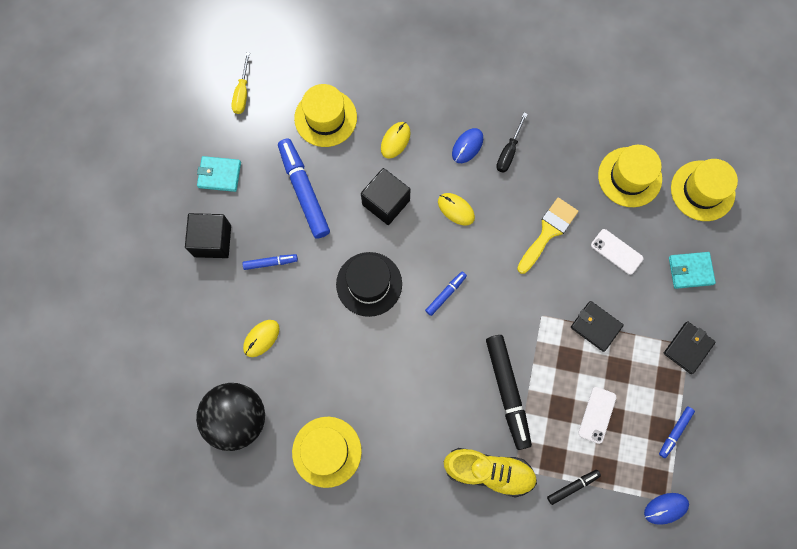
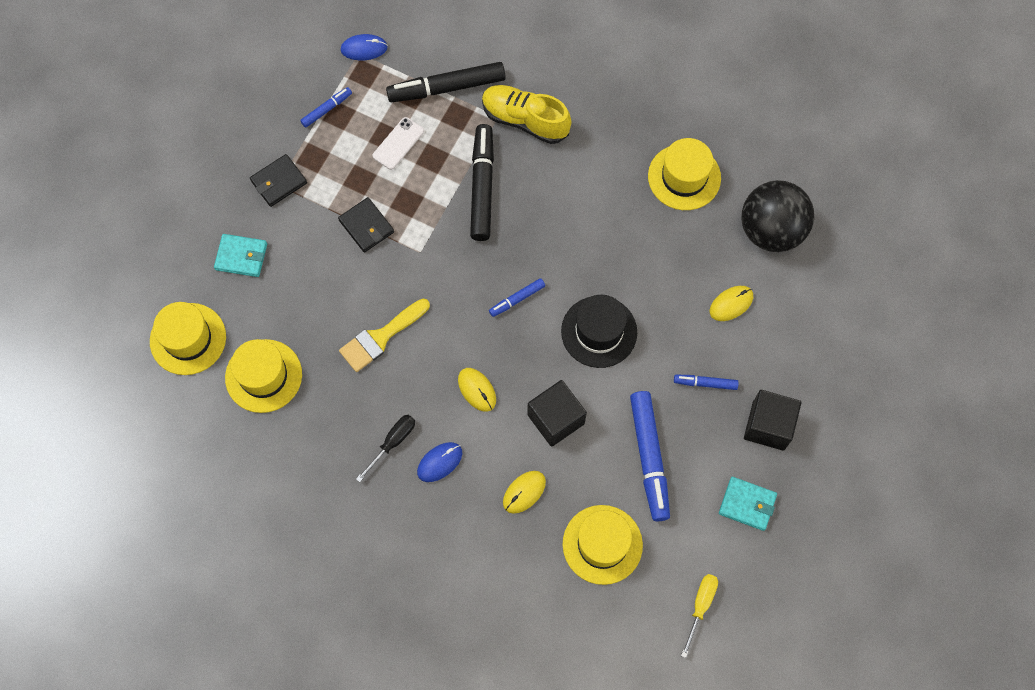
camera: 165 degrees left, 5 degrees down
(572, 486) = (446, 87): black marker -> black marker, size x2.01
(616, 251) = (313, 297): white phone -> none

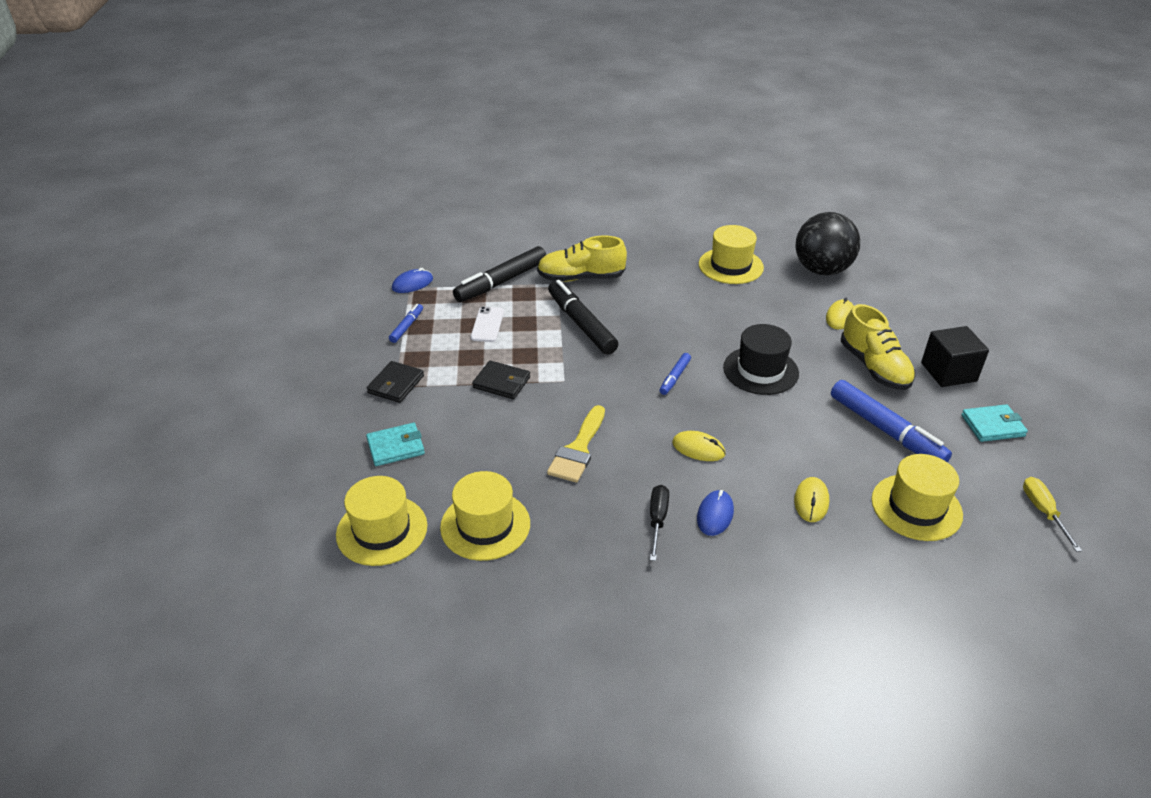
camera: 30 degrees left, 30 degrees down
(556, 419) = (784, 439): black cube -> none
(705, 383) = (874, 367): blue marker -> yellow shoe

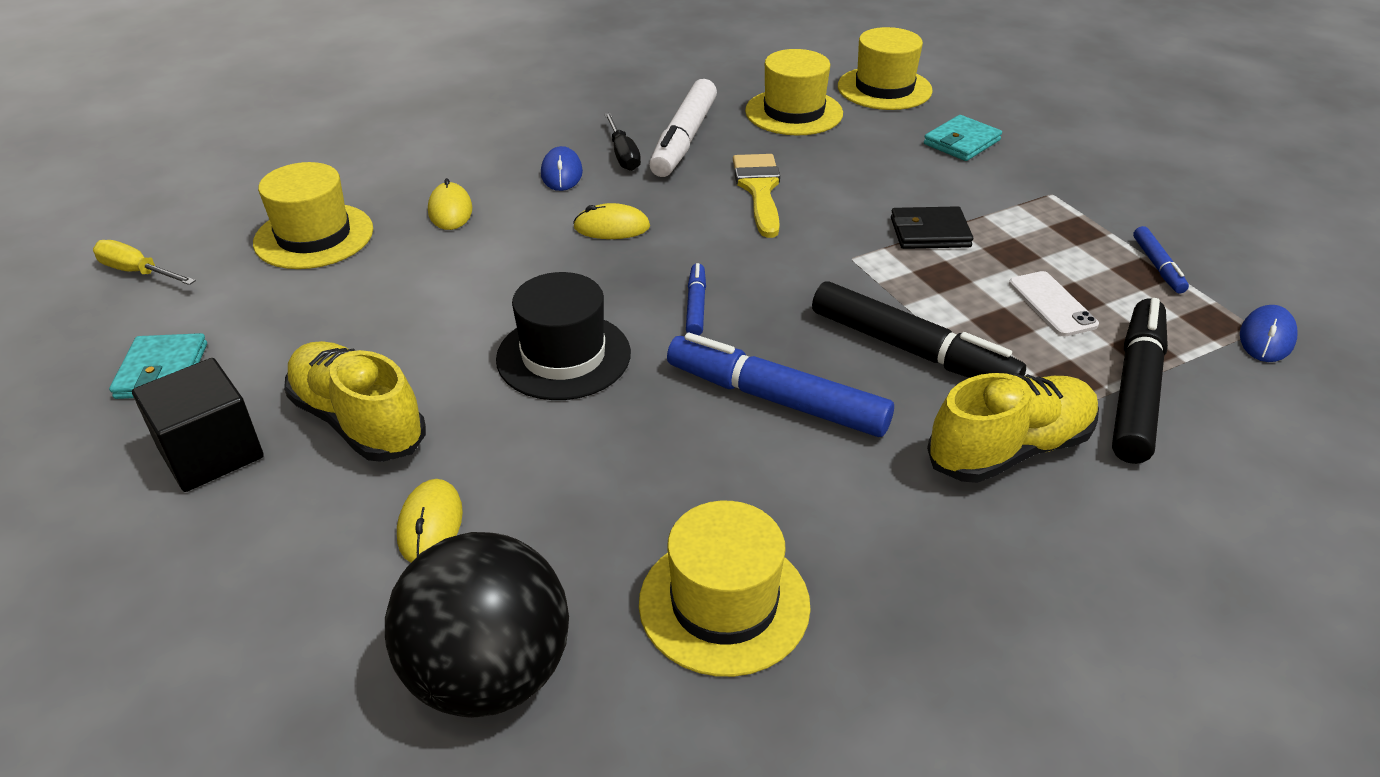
camera: 155 degrees right, 0 degrees up
(396, 384) = (1054, 195): black wallet -> none
(598, 522) = (684, 139): none -> white marker
(886, 430) = (346, 317): blue marker -> blue marker (776, 399)
(992, 426) = (162, 371): turquoise wallet -> turquoise wallet turned 60 degrees counterclockwise
(1043, 512) = (137, 272): yellow screwdriver -> yellow screwdriver turned 150 degrees clockwise

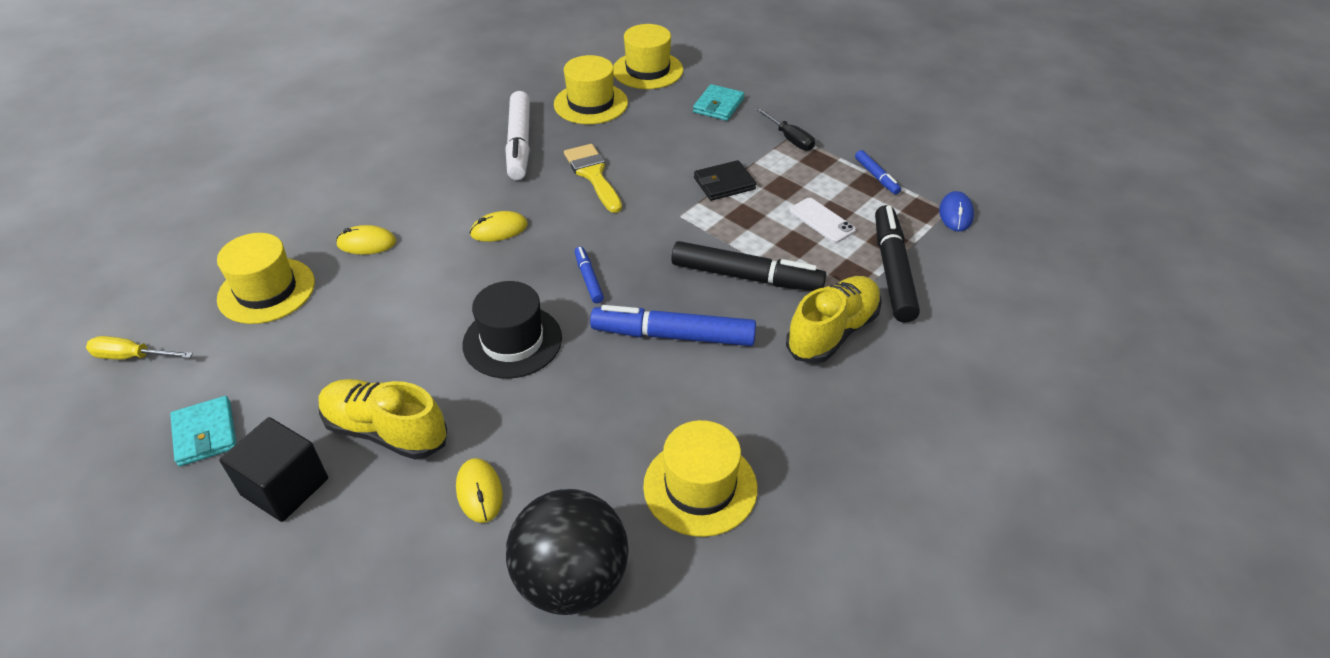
camera: 20 degrees left, 5 degrees up
(450, 210) = (366, 243): yellow mouse -> yellow mouse turned 60 degrees counterclockwise
(562, 173) = (439, 192): blue mouse -> none
(623, 155) = (479, 166): black screwdriver -> black screwdriver (789, 139)

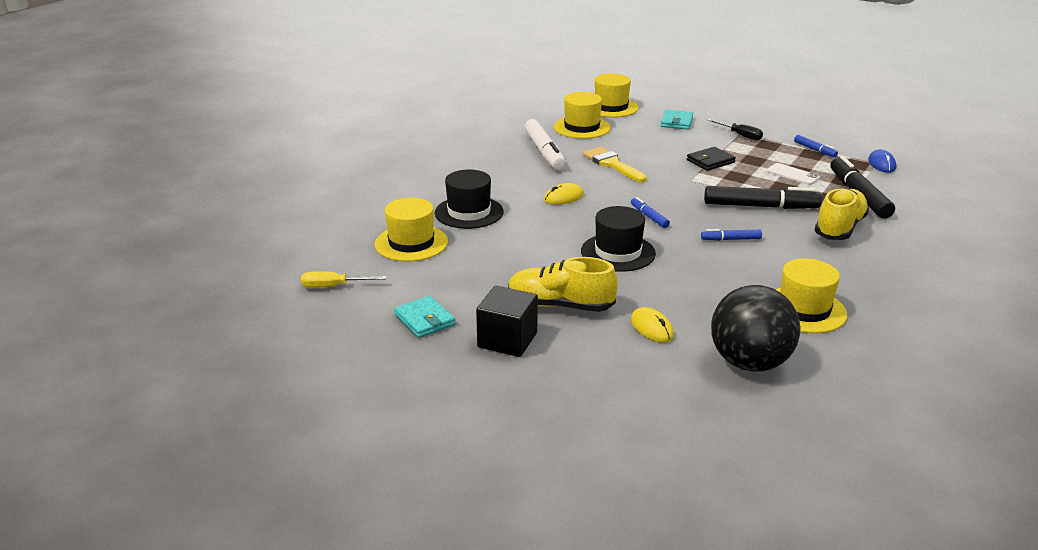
camera: 10 degrees left, 15 degrees down
(366, 243) = (469, 212): yellow mouse -> black hat
(673, 335) = (730, 239): blue marker -> blue marker, size x0.50

